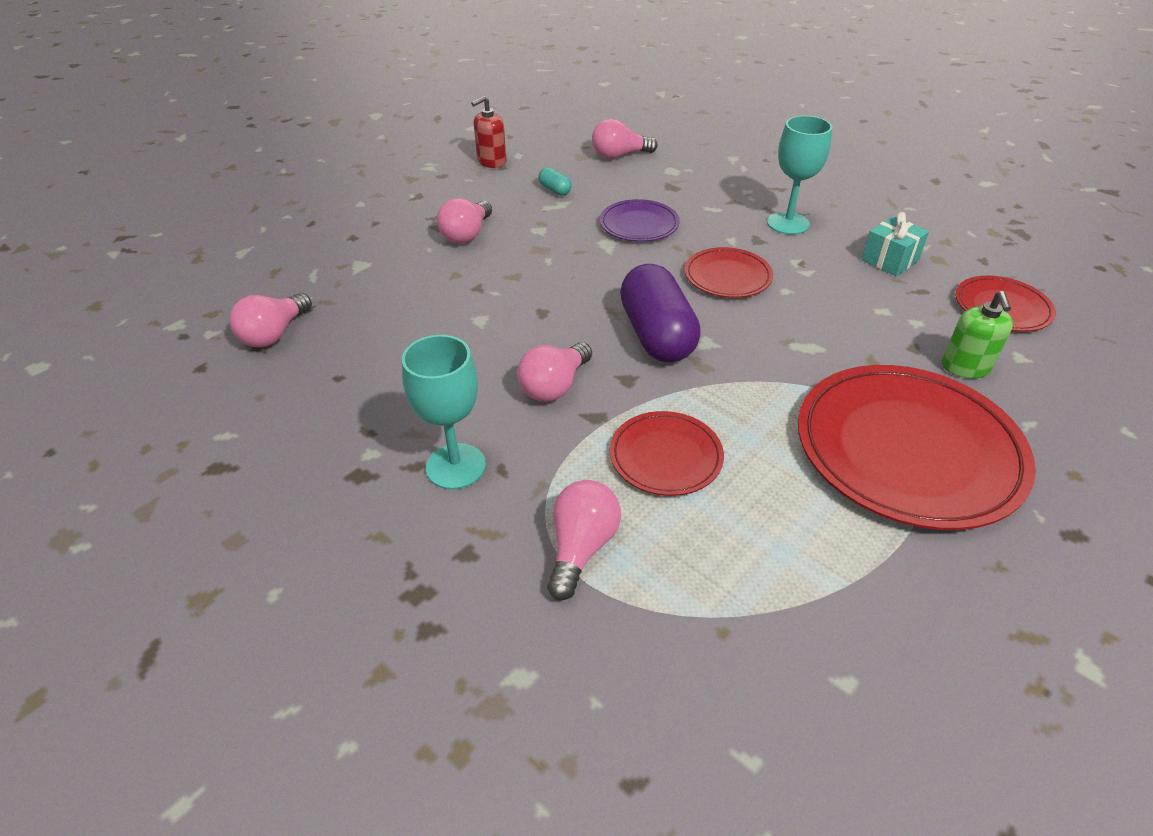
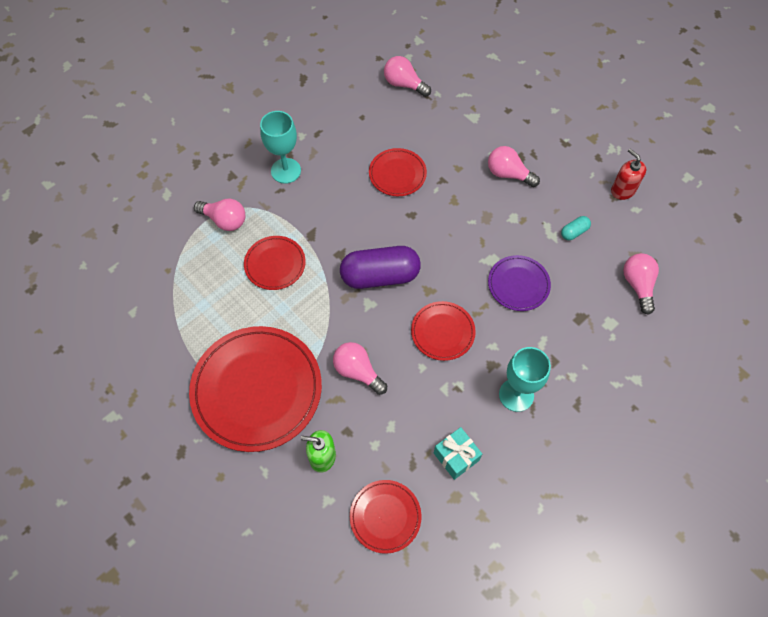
camera: 95 degrees right, 20 degrees up
(465, 330) = (397, 174): none -> red plate
(554, 386) = (339, 217): pink light bulb -> pink light bulb (357, 371)

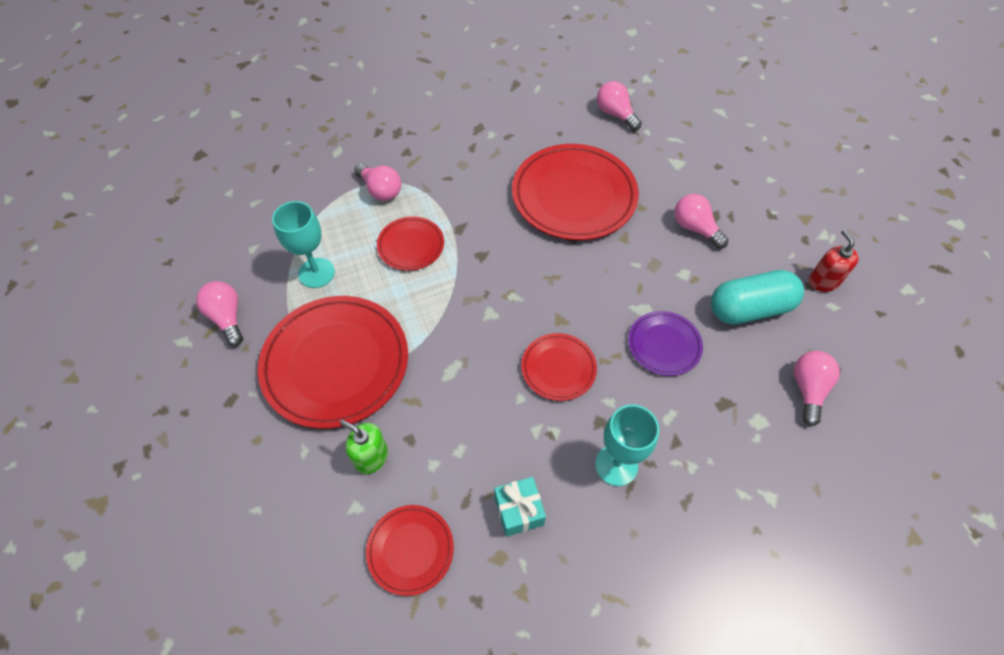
camera: 20 degrees right, 5 degrees down
(286, 171) = (461, 162): turquoise goblet -> turquoise goblet (316, 273)
(357, 371) = (448, 379): pink light bulb -> pink light bulb (227, 318)
(380, 276) = (514, 289): purple capsule -> none
(397, 174) = (574, 195): red plate -> red plate, size x1.97
(574, 232) = (749, 309): turquoise capsule -> turquoise capsule, size x2.32

